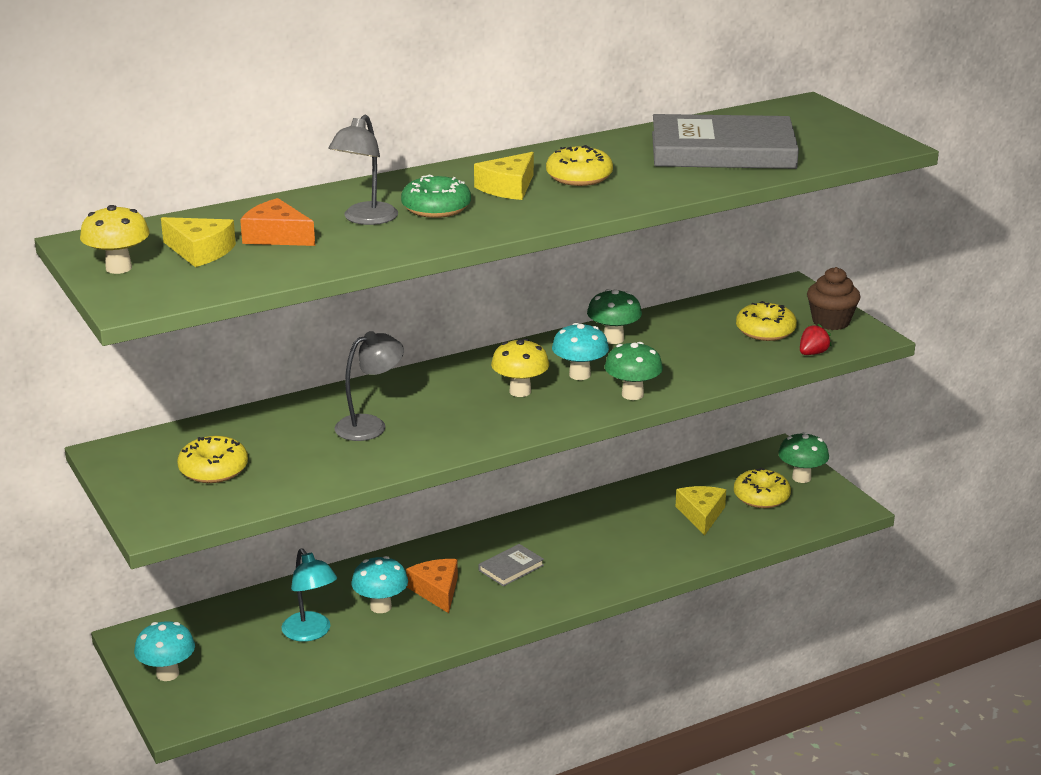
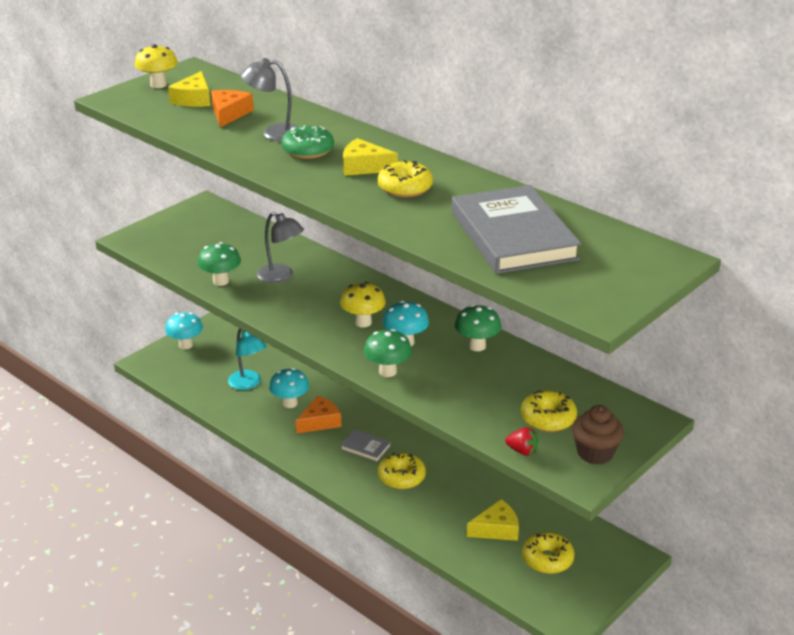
camera: 70 degrees right, 5 degrees up
(213, 470) = (198, 239): yellow donut -> yellow donut (401, 477)
(311, 633) = (248, 384): turquoise lamp -> turquoise lamp turned 75 degrees counterclockwise
(801, 478) = (597, 579): green mushroom -> green mushroom (221, 281)

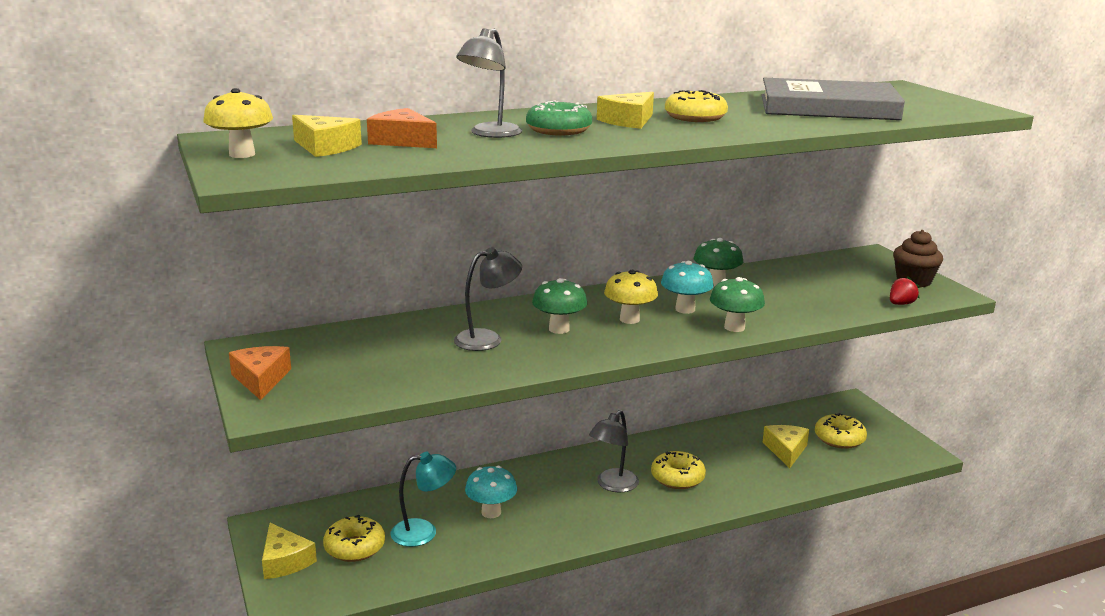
camera: 65 degrees left, 10 degrees down
(185, 345) = (285, 561): turquoise mushroom -> yellow cheese
(221, 281) = (458, 372): green mushroom -> green mushroom (559, 329)
(320, 422) = (544, 501): orange cheese -> orange cheese (261, 379)
(365, 447) = (613, 485): grey book -> grey lamp
(548, 419) = (854, 285): yellow donut -> yellow donut (354, 547)

